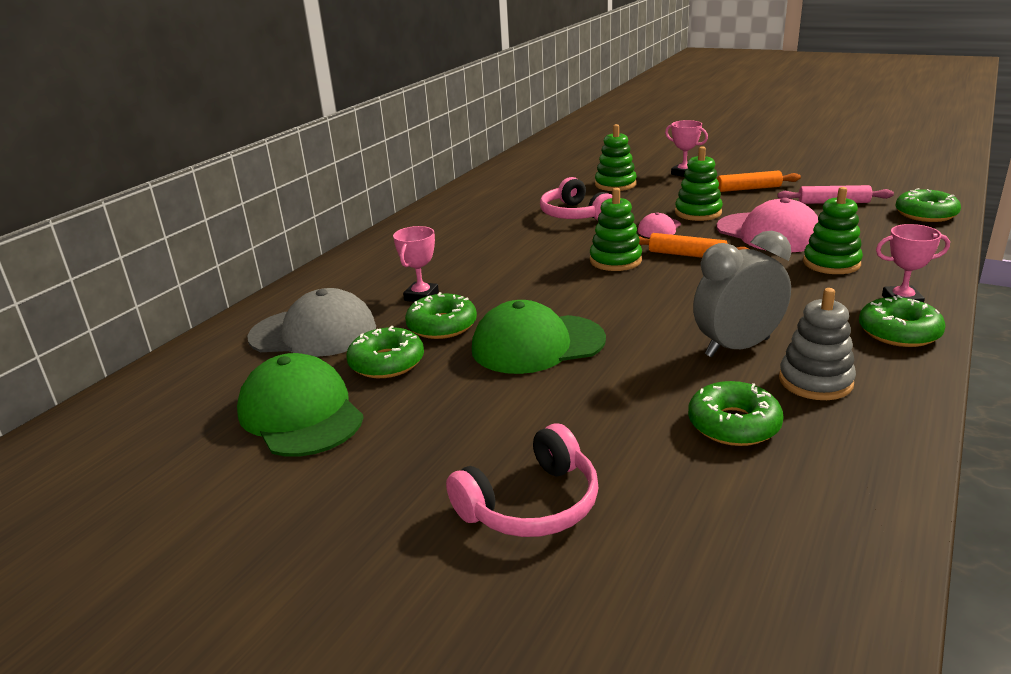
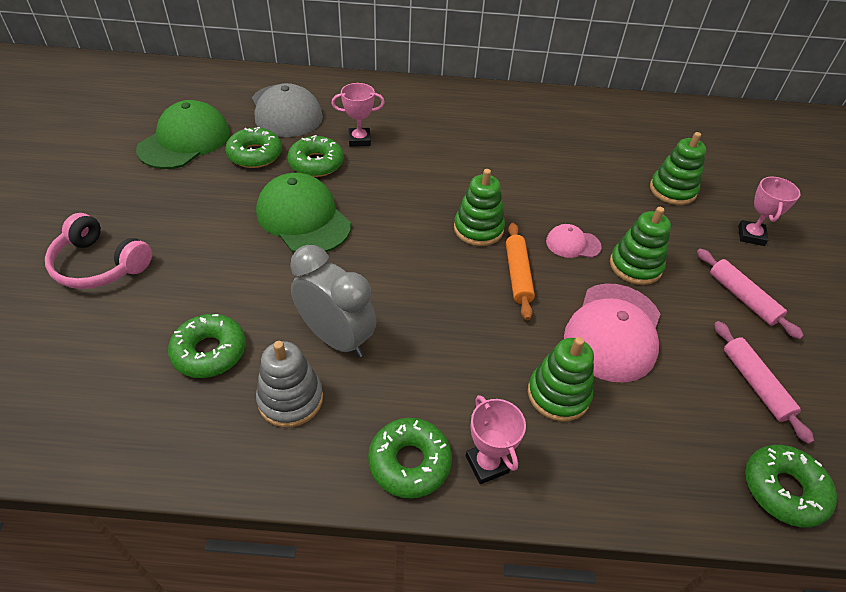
camera: 60 degrees right, 20 degrees up
(575, 215) = (571, 181): pink headphones -> none
(748, 189) = (742, 298): orange rolling pin -> pink rolling pin

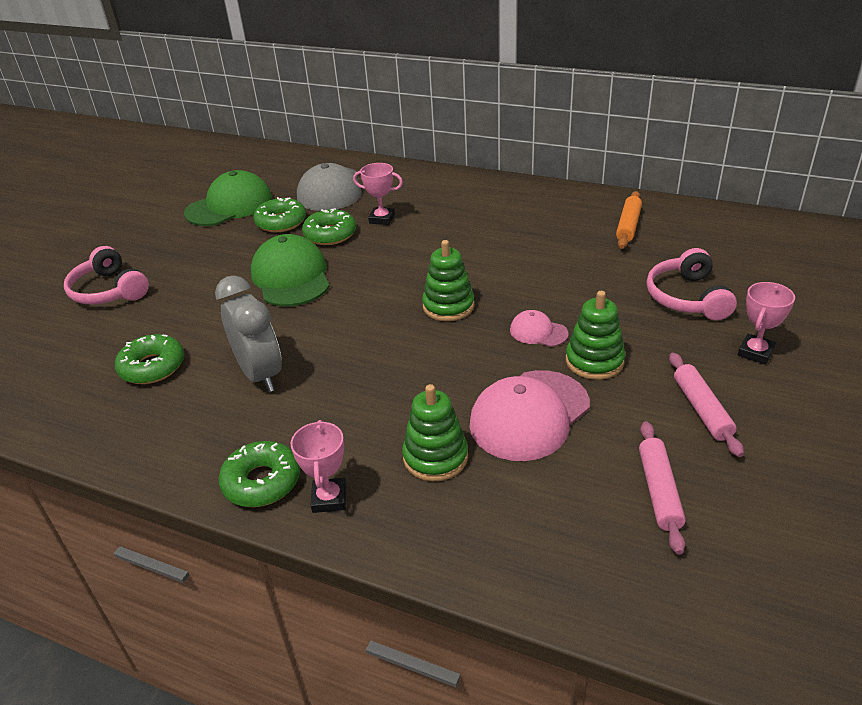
camera: 25 degrees right, 10 degrees down
(290, 399) = (194, 413): grey stacking toy -> none
(517, 275) = (462, 350): orange rolling pin -> orange rolling pin (628, 226)
(672, 190) = (687, 297): green stacking toy -> pink headphones
(783, 490) = (624, 592): green donut -> none

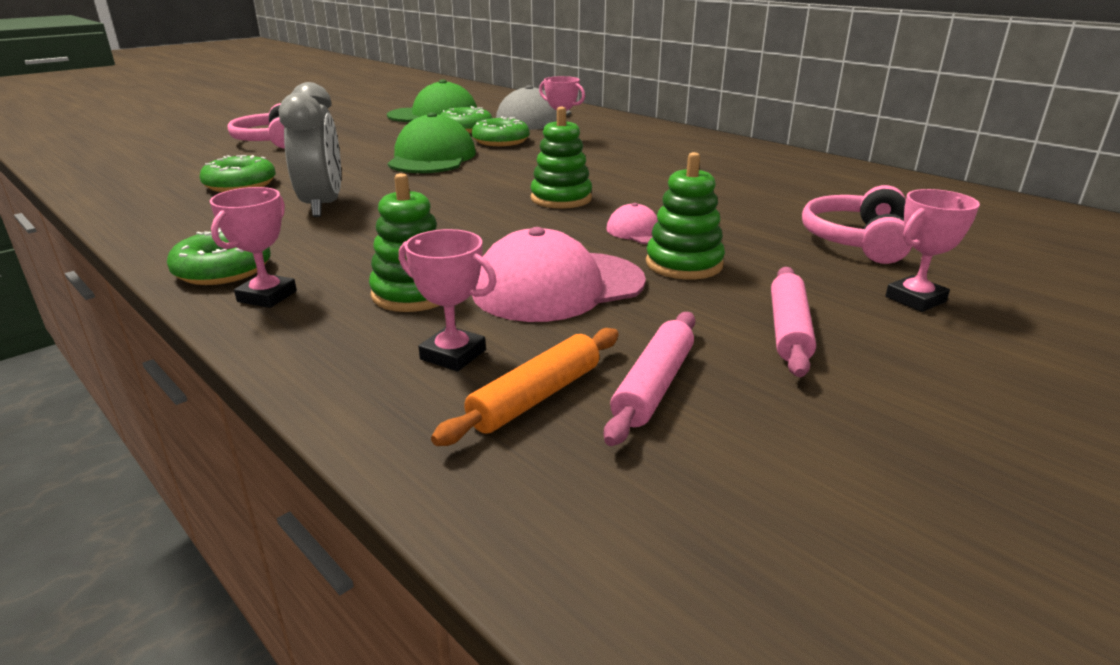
camera: 20 degrees right, 10 degrees down
(517, 509) = (453, 355): none -> pink trophy
(628, 226) = (830, 181): orange rolling pin -> orange rolling pin (536, 397)

